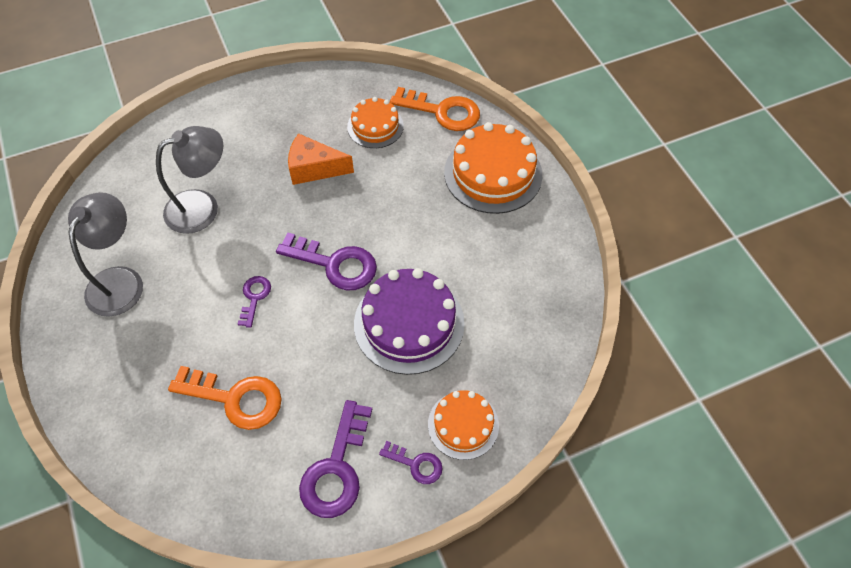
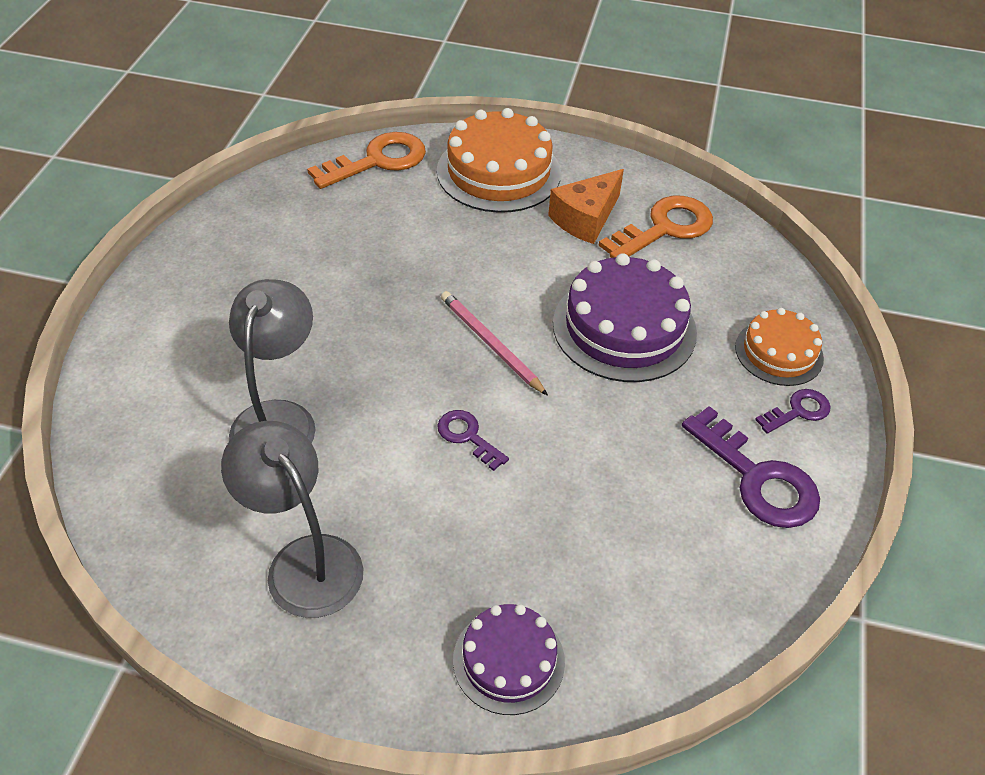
camera: 55 degrees left, 10 degrees down
(116, 410) = (508, 660): none -> purple cake
(235, 398) = (595, 524): orange key -> orange key (664, 228)
(314, 168) = (337, 293): orange cheese -> orange cheese (585, 219)
(335, 264) = (491, 344): purple key -> pink pencil
(375, 126) = (336, 216): orange cake -> none

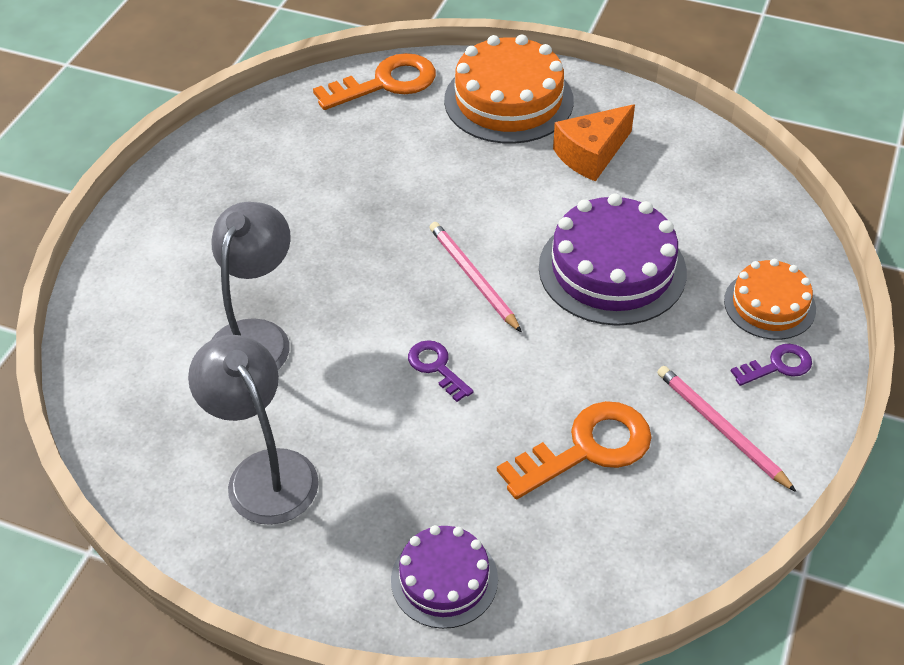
camera: 10 degrees right, 0 degrees up
(664, 228) = (673, 168): orange key -> orange key (587, 449)
(757, 478) = (721, 429): purple key -> pink pencil

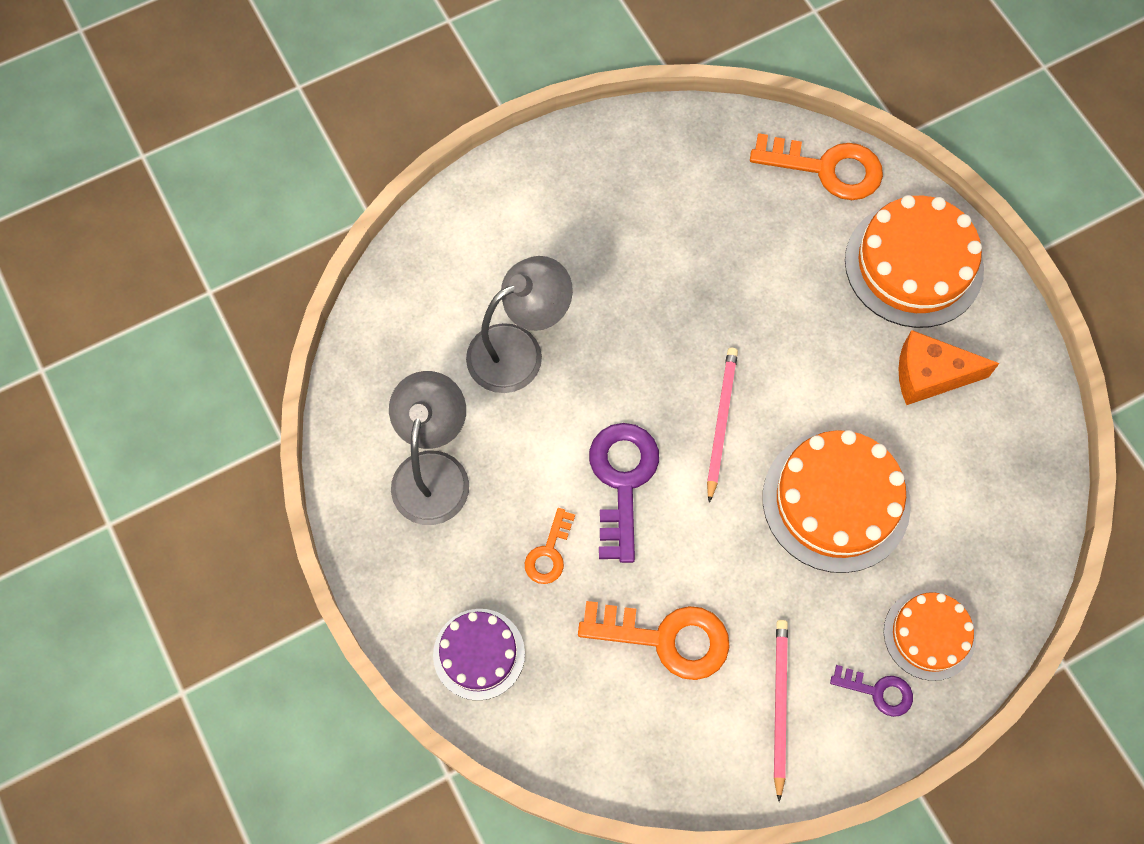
camera: 40 degrees right, 20 degrees up
(428, 459) = (549, 553): none -> orange key
(436, 367) = (622, 481): purple key -> purple key, size x1.84
(612, 269) = (836, 501): purple cake -> orange cake

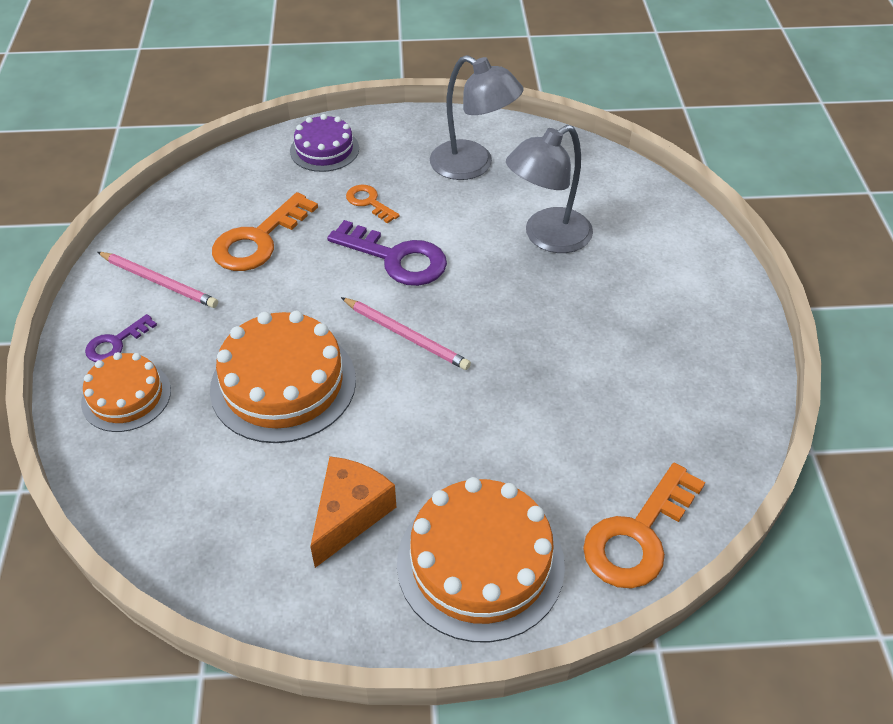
camera: 115 degrees right, 20 degrees down
(519, 350) = (547, 237): grey lamp -> grey lamp turned 60 degrees clockwise

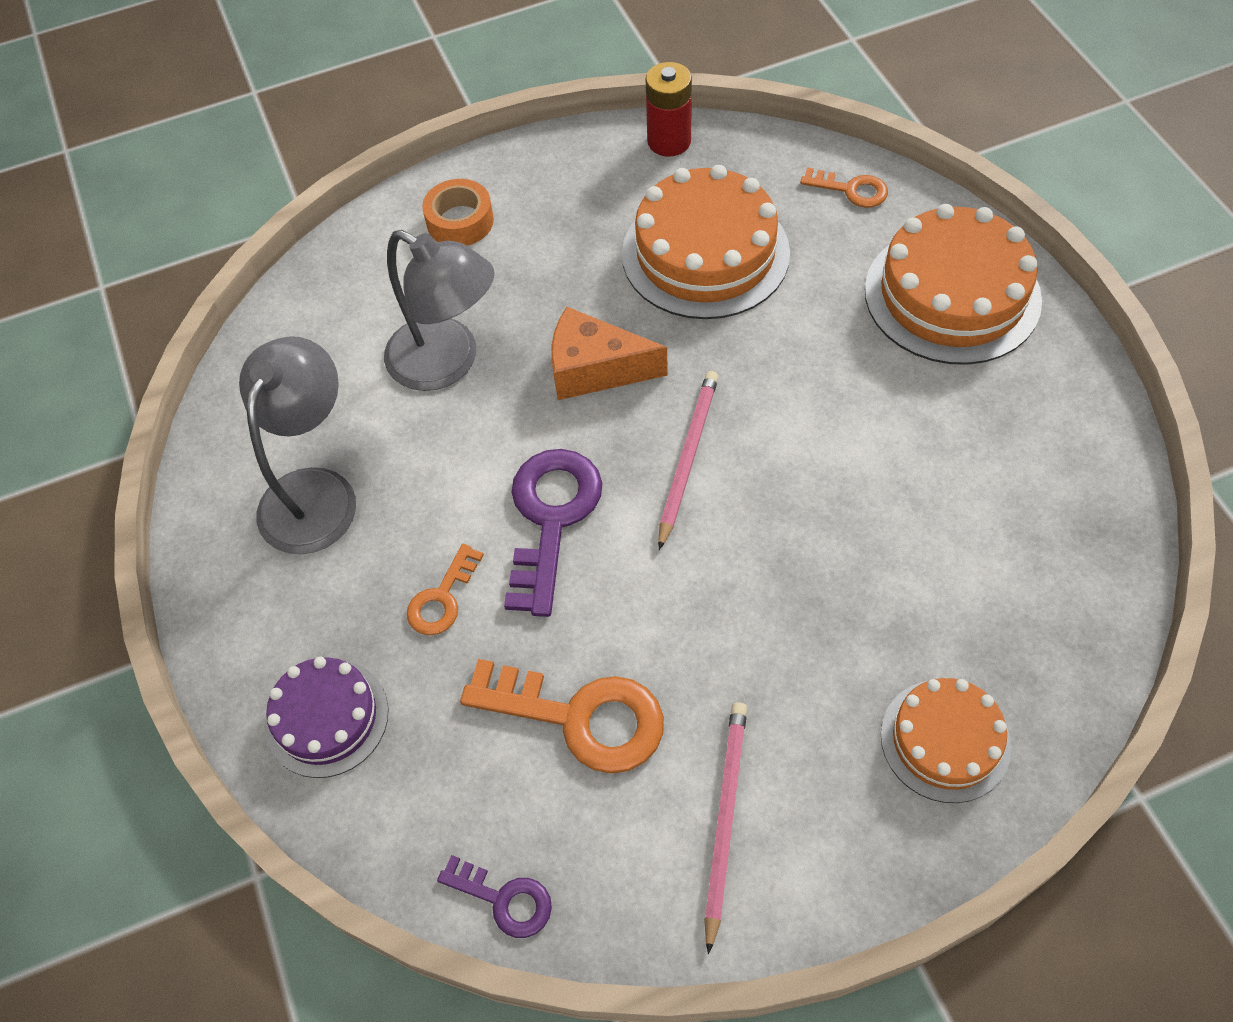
camera: 105 degrees left, 10 degrees up
(116, 343) = (867, 811): purple key -> purple key (504, 899)
(283, 384) = (829, 560): orange cake -> orange cake (705, 253)
(350, 514) = (965, 419): orange cheese -> orange cheese (595, 369)
(638, 535) = (851, 190): orange key -> orange key, size x0.54
(684, 269) = (460, 221): none -> orange tape
(742, 419) = (669, 141): none -> red battery

